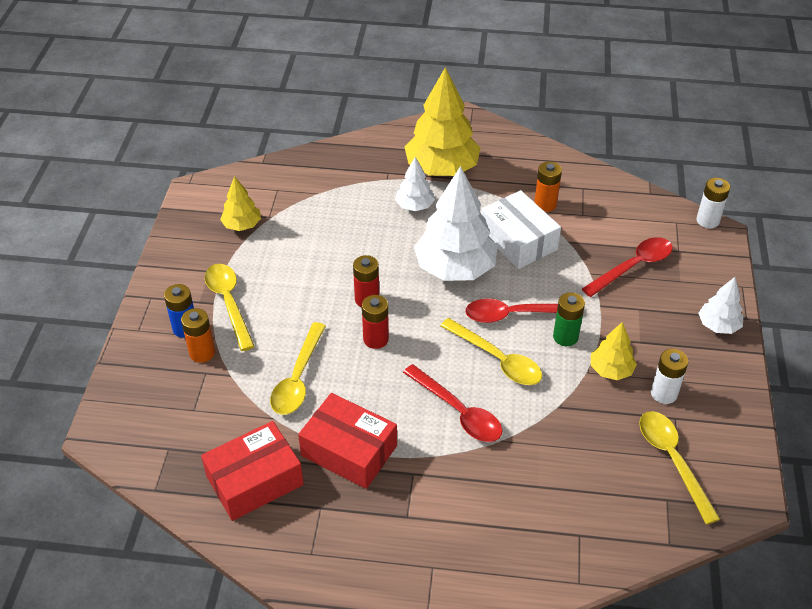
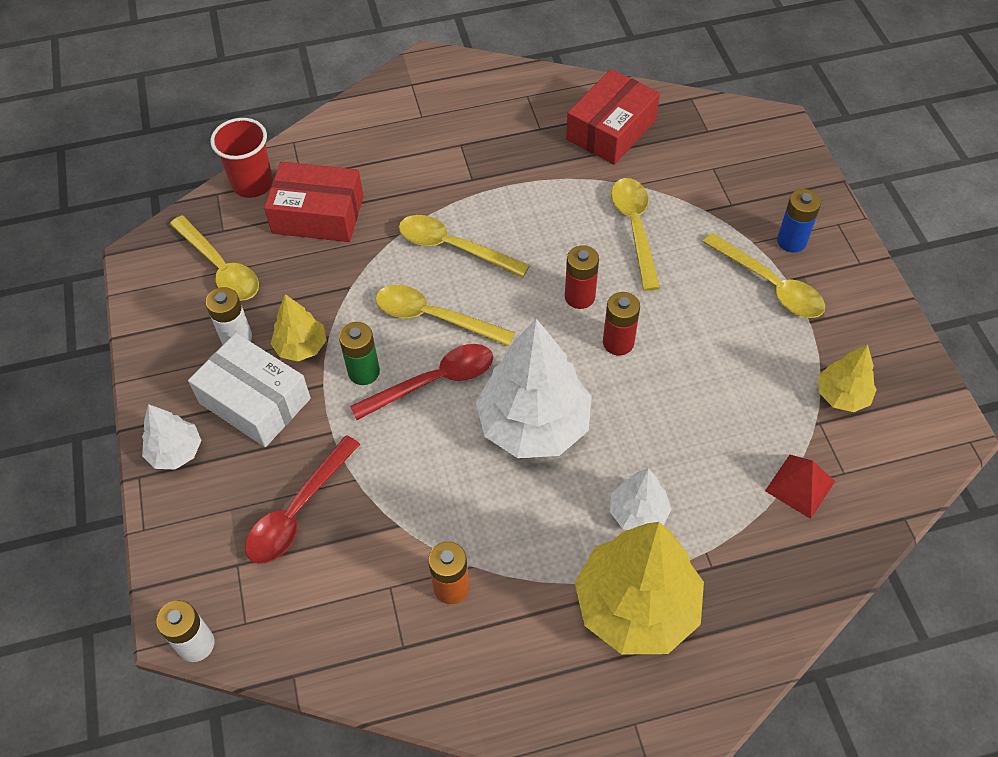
camera: 160 degrees right, 10 degrees up
(202, 353) = (751, 222): orange battery -> none
(308, 191) = (800, 486): none -> red pyramid
(349, 451) = (542, 179): red box -> red box (318, 214)
(458, 411) = (453, 247): red spoon -> yellow spoon
(518, 240) = (468, 501): white box -> white box (255, 401)
(631, 543) = (252, 184): none -> red cup

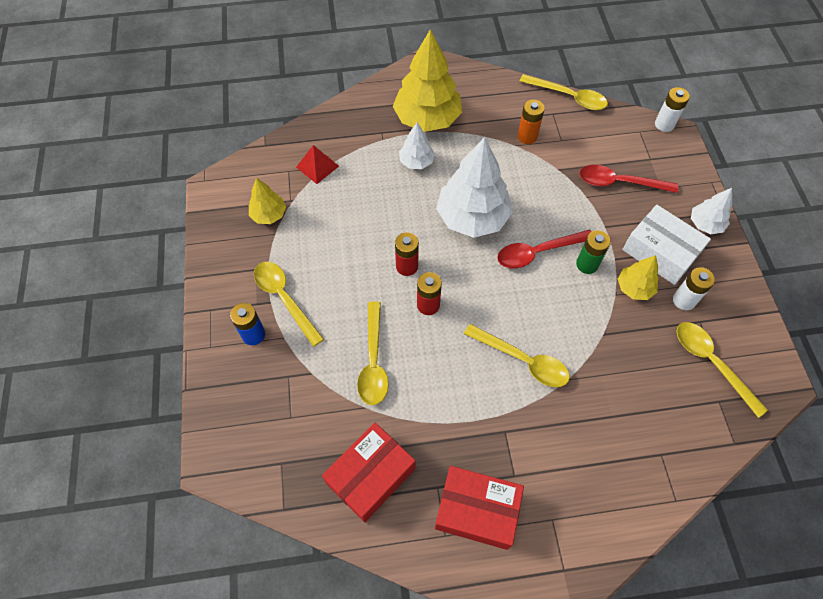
camera: 175 degrees left, 5 degrees up
(252, 184) = (704, 451): red cup -> none
(298, 511) = (619, 182): red spoon -> red spoon turned 120 degrees counterclockwise
(318, 214) = (639, 408): red box -> red box (477, 510)
(434, 317) = (538, 300): yellow spoon -> yellow spoon (568, 97)

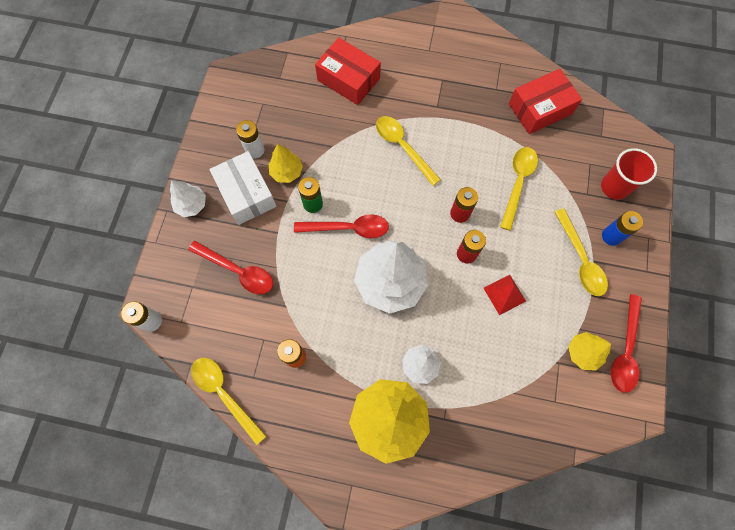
camera: 160 degrees left, 10 degrees up
(228, 229) = (625, 350): none -> red spoon
(256, 395) = (614, 187): none -> red cup
(317, 166) = (523, 396): red pyramid -> red pyramid (504, 294)
(477, 510) = (475, 69): red box -> red box (348, 79)
(711, 363) = (266, 101): yellow spoon -> none

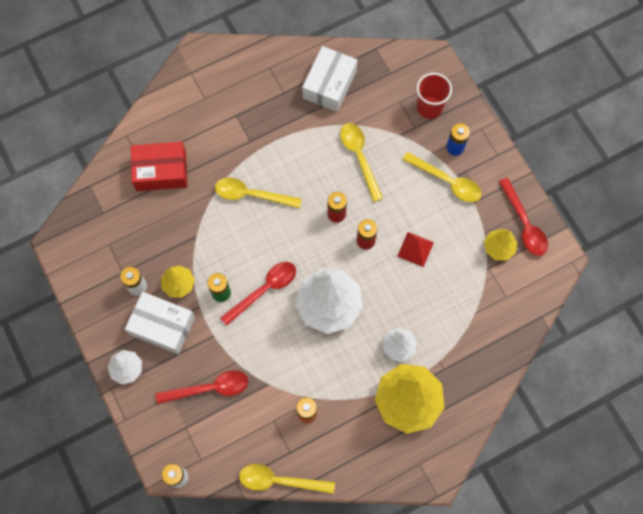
camera: 40 degrees left, 0 degrees up
(540, 109) = (329, 84): red box -> white box

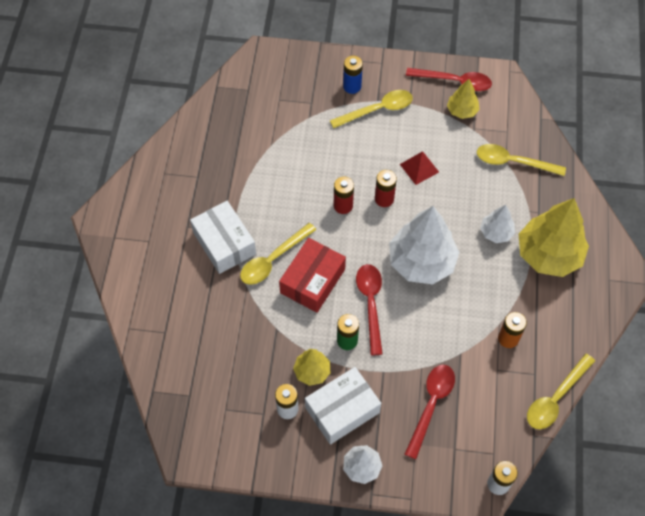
camera: 55 degrees left, 10 degrees down
(161, 171) = (189, 320): red box -> red box (312, 281)
(329, 84) = (220, 139): white box -> white box (224, 243)
(359, 157) = (305, 158): yellow spoon -> yellow spoon (513, 162)
(429, 107) = (302, 82): red cup -> none

